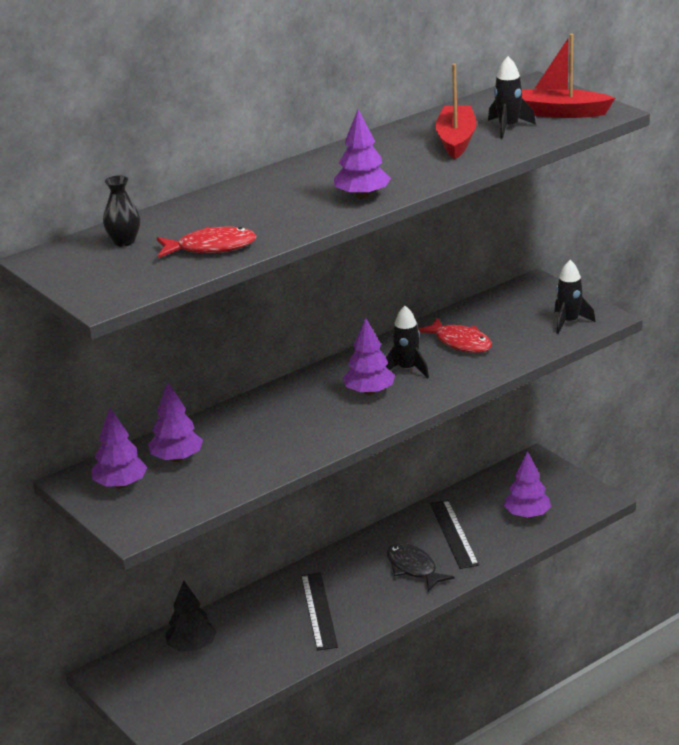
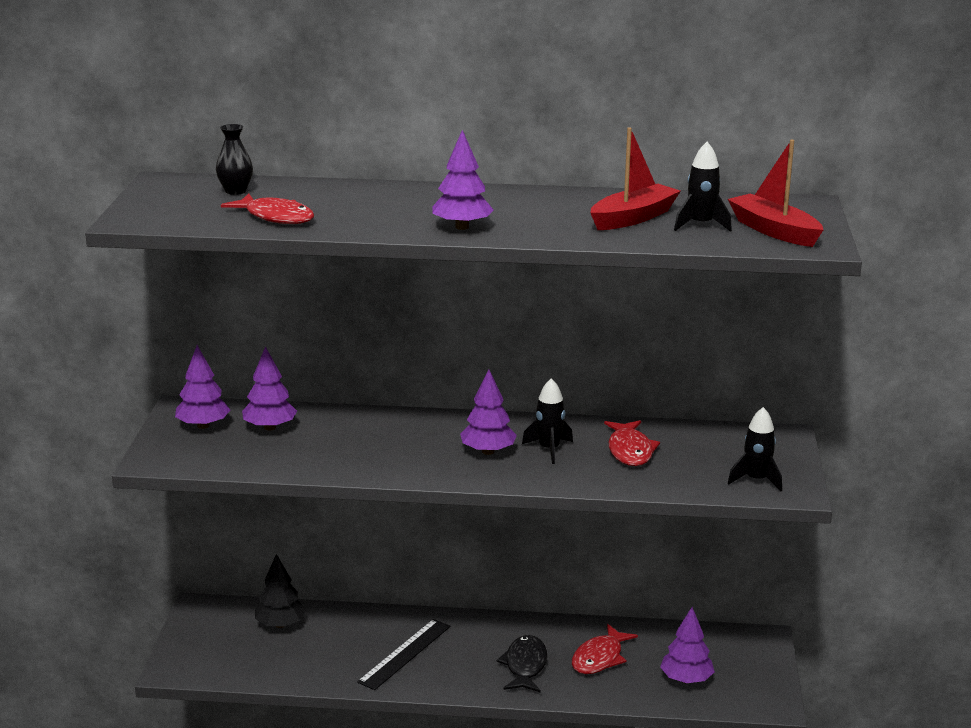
camera: 40 degrees right, 5 degrees down
(453, 534) = (599, 658): black ruler -> red fish

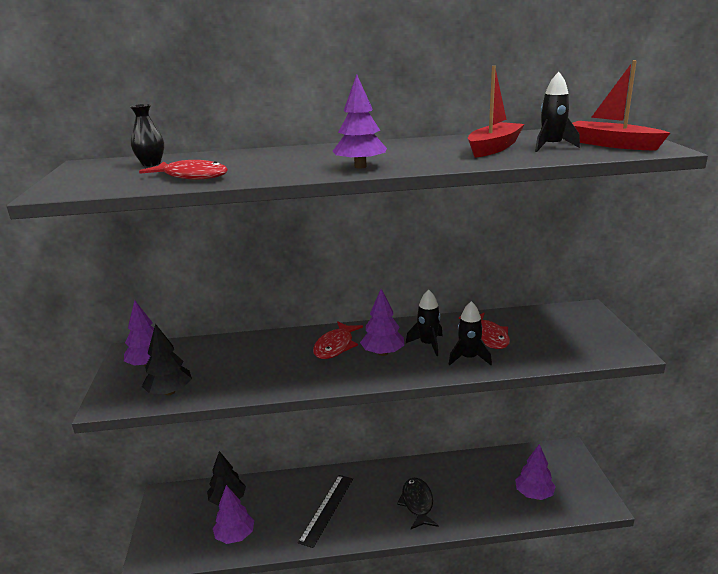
camera: 10 degrees left, 0 degrees up
(223, 459) = (169, 392): none -> black tree
(270, 427) = (204, 358): purple tree -> purple tree (235, 536)
(599, 658) = (467, 486): red fish -> red fish (335, 346)
(756, 480) = (593, 346): black rocket -> black rocket (469, 358)

